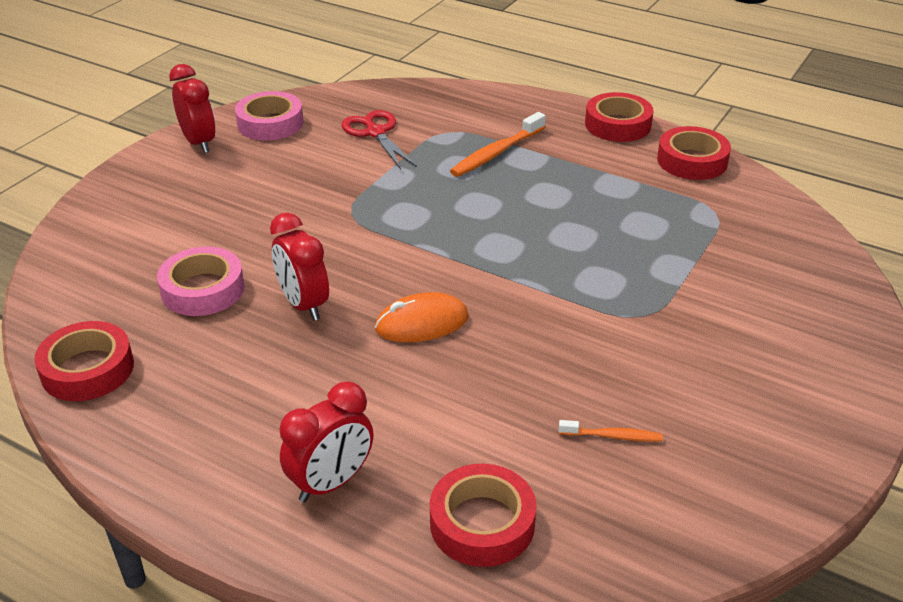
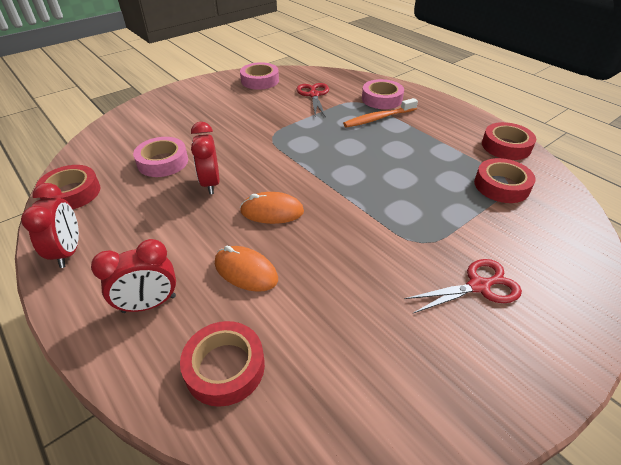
camera: 20 degrees right, 5 degrees up
(199, 143) = (216, 84): red clock -> red clock (68, 252)
(436, 409) = (246, 271): none -> orange mouse
(485, 120) = (382, 99): none -> pink tape
(612, 436) = (354, 327): orange toothbrush -> none
(617, 125) = (465, 115): red tape -> red tape (501, 186)
(734, 351) = (479, 286): none -> red scissors

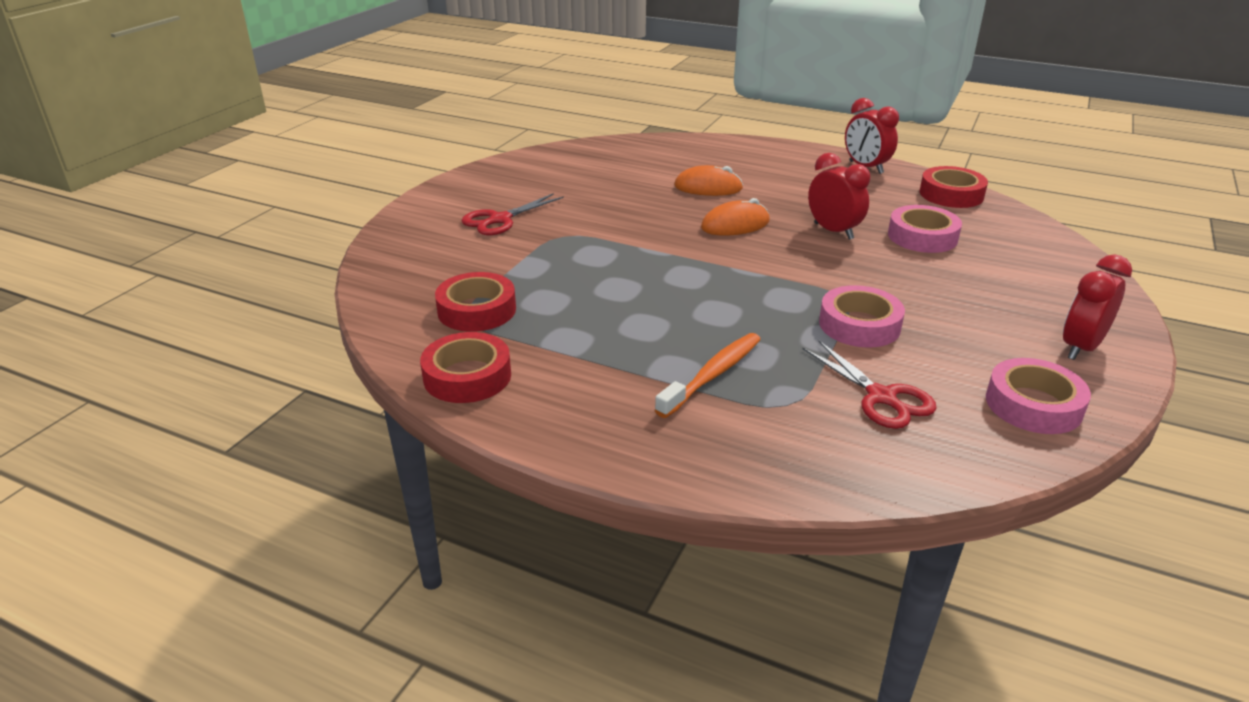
camera: 155 degrees right, 10 degrees down
(149, 304) = (756, 161): red clock -> red clock (1080, 348)
(225, 367) = (668, 153): red tape -> none
(382, 99) = (741, 426): pink tape -> pink tape (859, 325)

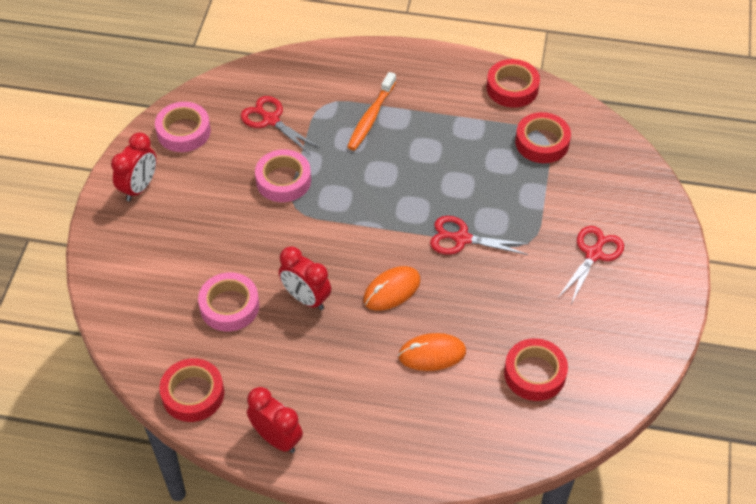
camera: 165 degrees right, 20 degrees up
(617, 169) = (534, 373): none -> red tape
(639, 247) = (461, 239): none -> red scissors

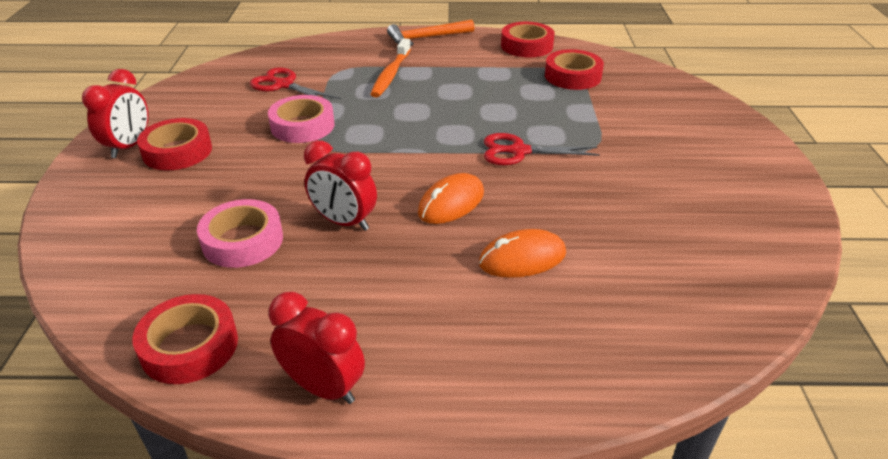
camera: 10 degrees left, 15 degrees down
(183, 131) = (185, 100): pink tape -> none
(415, 61) = (426, 38): none -> orange hammer
(534, 373) = (662, 263): red tape -> red tape (177, 151)
(593, 254) = (671, 149): red scissors -> none

